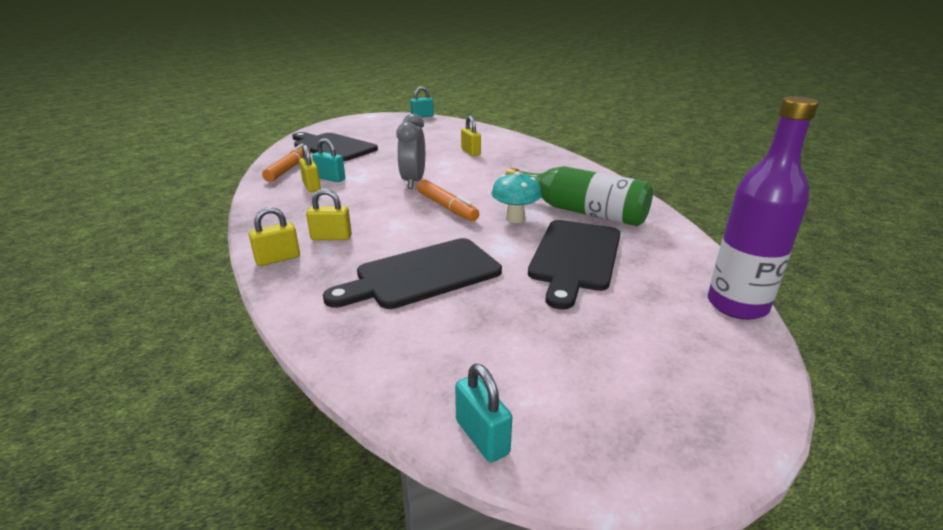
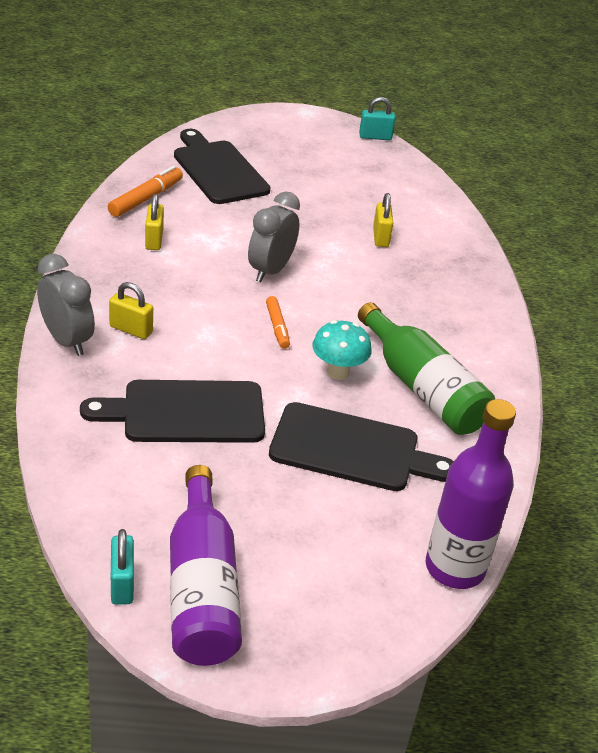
camera: 20 degrees right, 10 degrees up
(278, 259) = (67, 341): yellow padlock -> grey clock
(330, 178) = (182, 232): turquoise padlock -> none
(446, 207) = (277, 327): orange marker -> orange marker, size x0.66
(563, 405) = (202, 588): none -> purple bottle
(575, 257) = (352, 449): black cutting board -> black cutting board turned 120 degrees counterclockwise

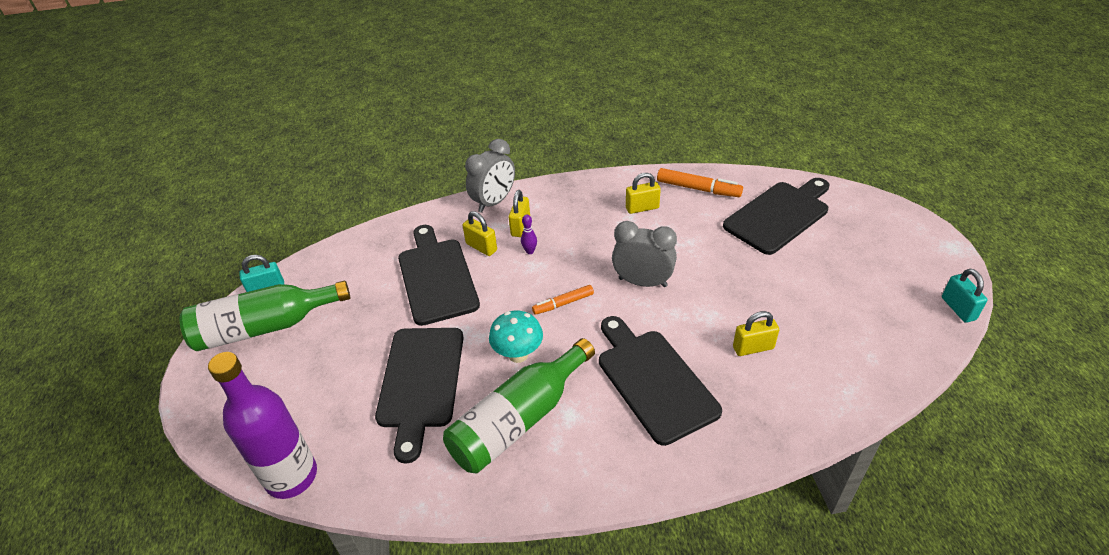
camera: 85 degrees right, 5 degrees up
(150, 367) = (481, 247): none -> yellow padlock
(180, 332) = (530, 251): none -> purple bowling pin
(202, 588) = (265, 327): purple bottle -> green bottle
(399, 298) = (653, 380): none -> black cutting board

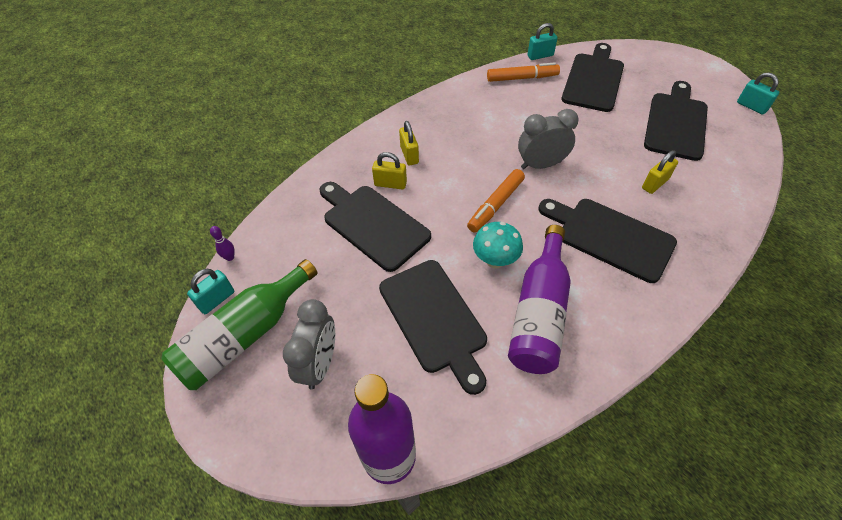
camera: 30 degrees left, 10 degrees up
(494, 202) = (369, 142): grey clock -> grey clock (320, 364)
(519, 420) = (539, 312): green bottle -> purple bottle
(530, 251) = (434, 173): purple bowling pin -> purple bowling pin (230, 257)
(563, 303) = (496, 205): orange marker -> orange marker, size x1.53
(642, 208) = (493, 107): yellow padlock -> none
(739, 172) = (540, 56): none -> turquoise padlock
(839, 293) = (676, 123): none -> black cutting board

